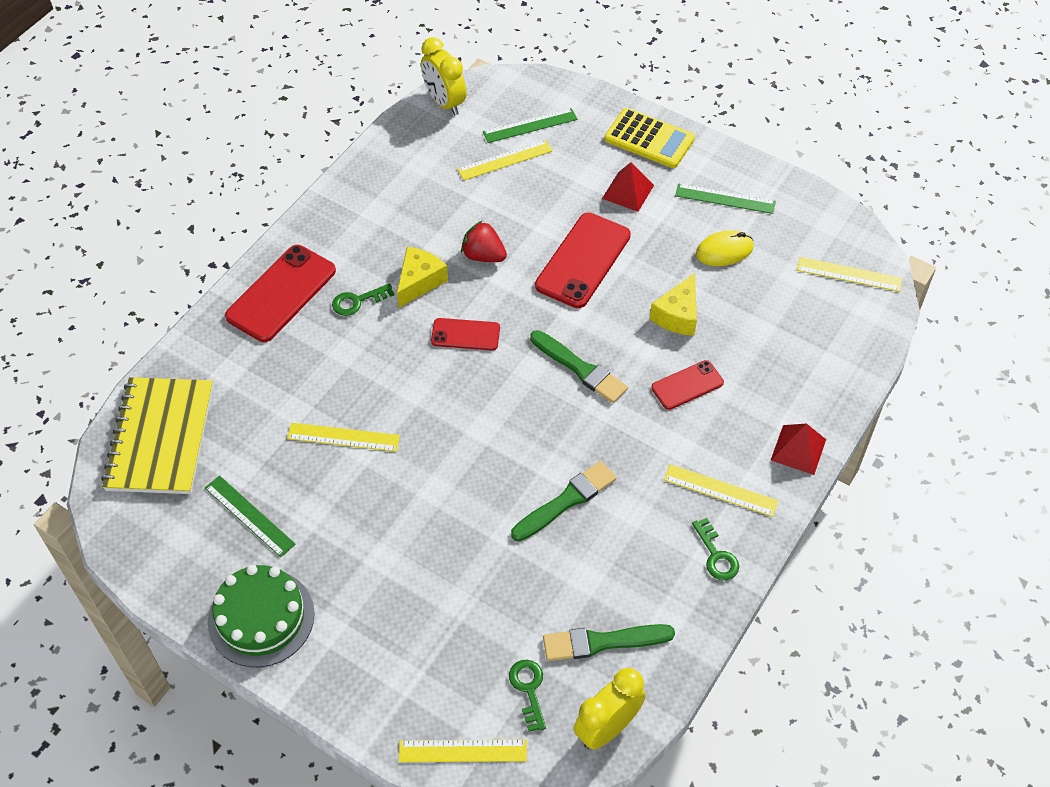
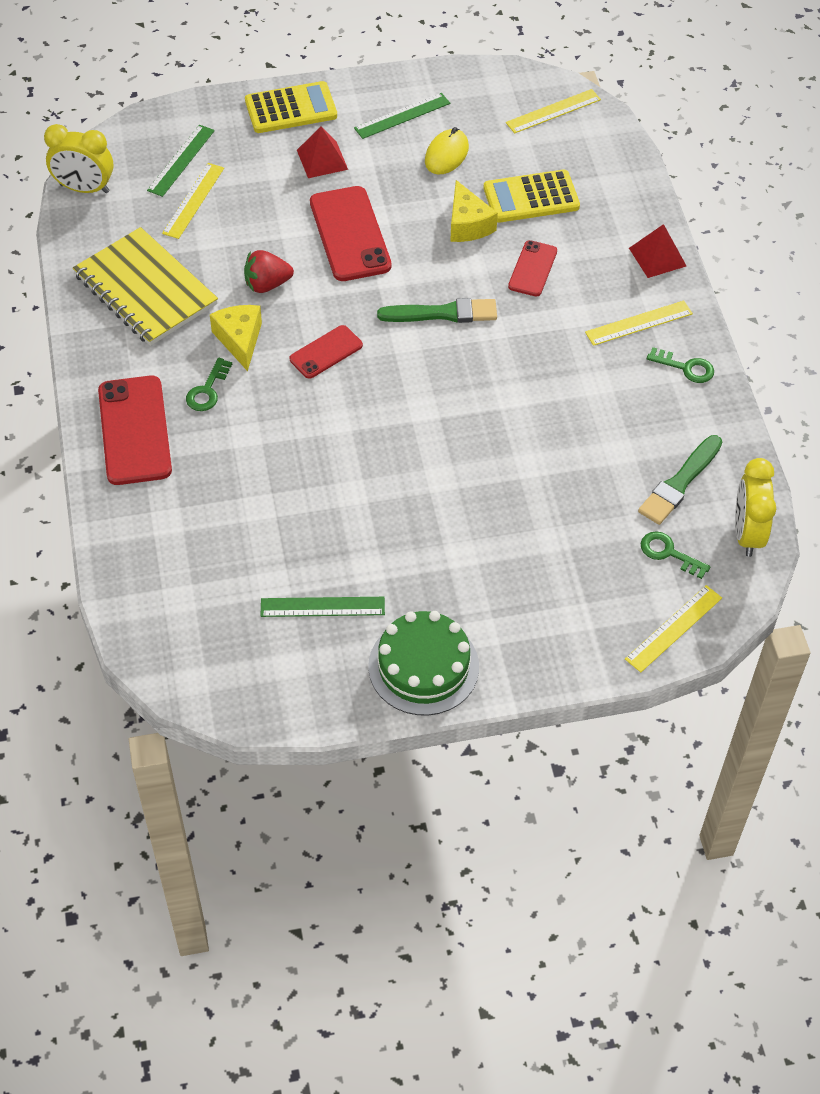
camera: 45 degrees left, 0 degrees up
(160, 438) = (174, 611): yellow notebook -> yellow notebook (145, 290)
(343, 437) = (324, 495): yellow ruler -> none
(566, 501) = (544, 411): green brush -> none
(751, 329) = (531, 197): none -> yellow calculator

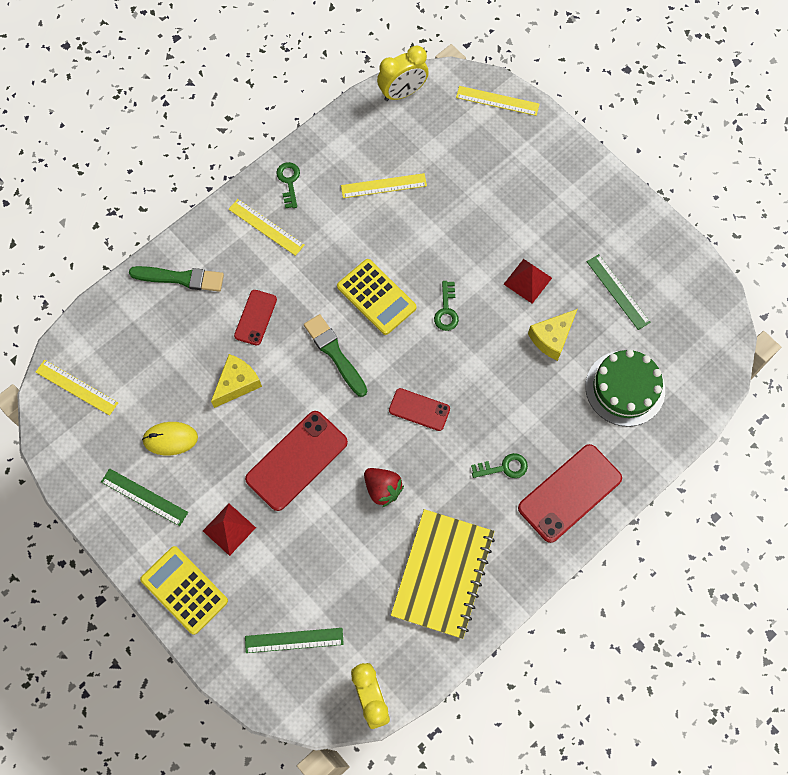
camera: 120 degrees left, 15 degrees up
(193, 200) = (331, 600): yellow ruler -> yellow ruler (383, 185)
(240, 340) = (446, 474): yellow cheese -> yellow cheese (552, 338)
(423, 666) = (617, 214): green cake -> green cake (625, 388)
(531, 197) = (183, 355): yellow calculator -> yellow calculator (376, 297)
(532, 269) = (255, 317): red phone -> red phone turned 60 degrees counterclockwise
(657, 257) = (195, 244): red pyramid -> red pyramid (527, 281)
(669, 553) = (446, 126): green key -> green key (446, 310)
(679, 483) = (388, 144): green brush -> green brush (181, 278)

